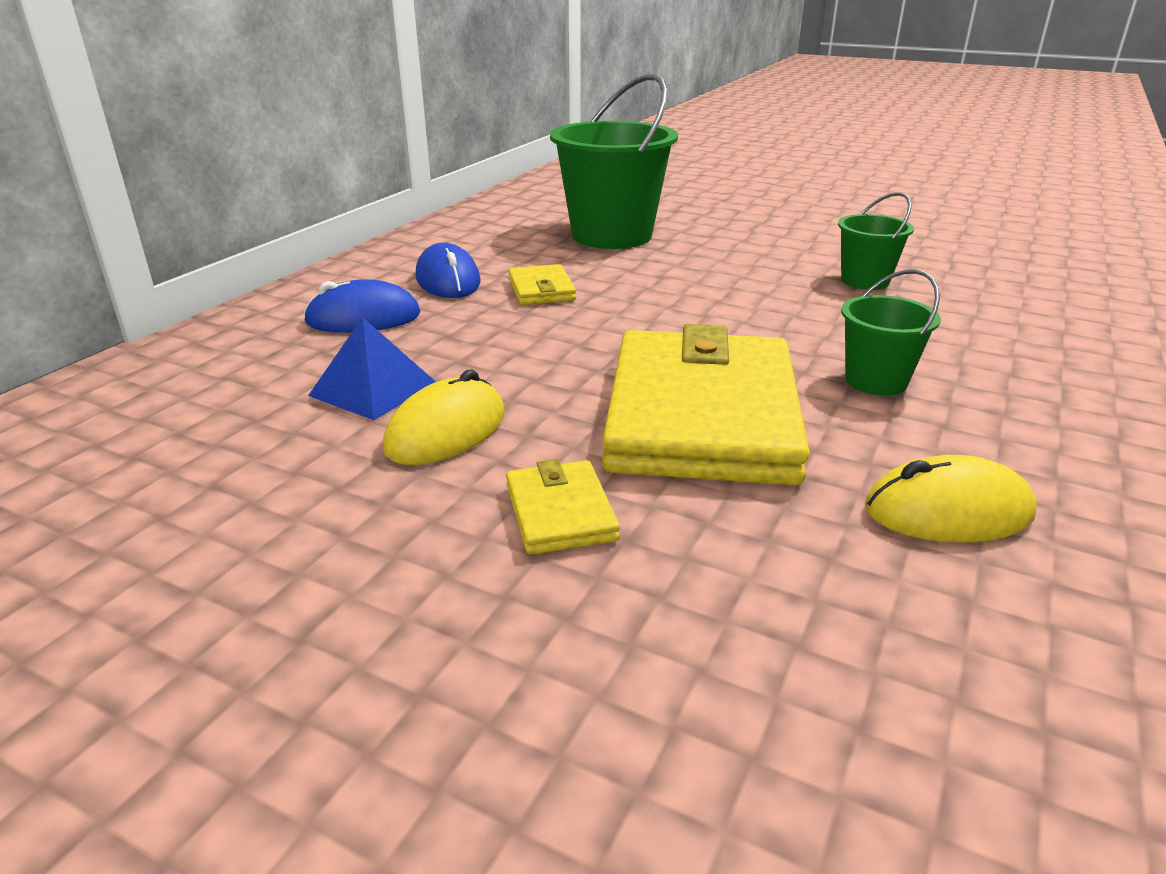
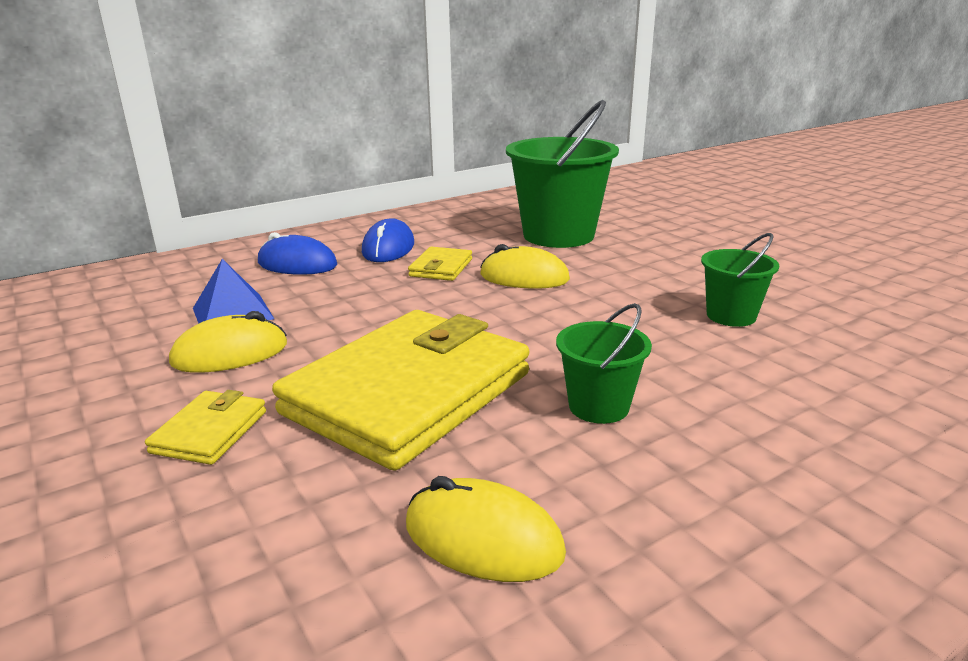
camera: 30 degrees right, 5 degrees down
(641, 283) = (524, 277): none -> yellow mouse

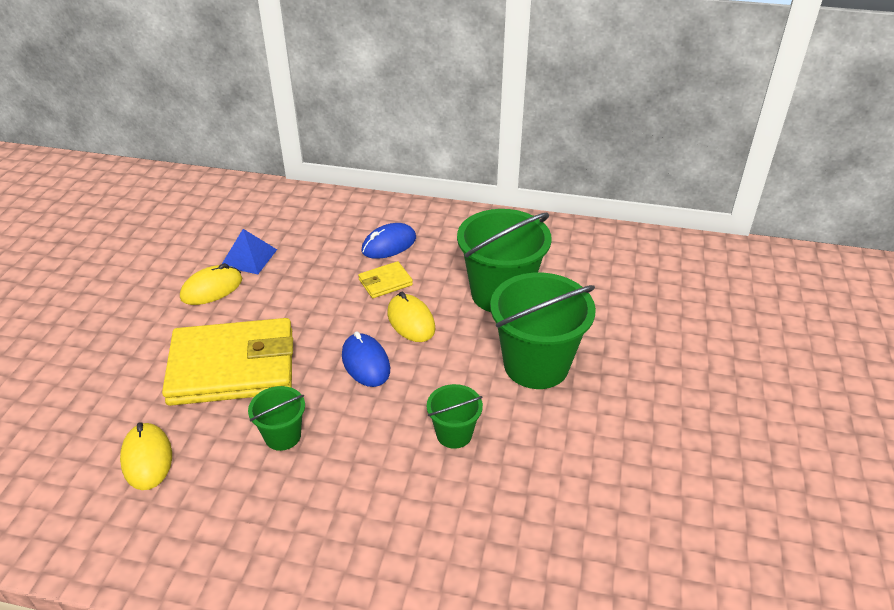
camera: 45 degrees right, 15 degrees up
(210, 432) = (148, 334): yellow wallet -> none
(230, 353) = (212, 289): yellow mouse -> yellow mouse turned 60 degrees counterclockwise
(297, 264) = (326, 232): blue mouse -> blue mouse (365, 363)
(681, 255) = (536, 365): none -> green bucket

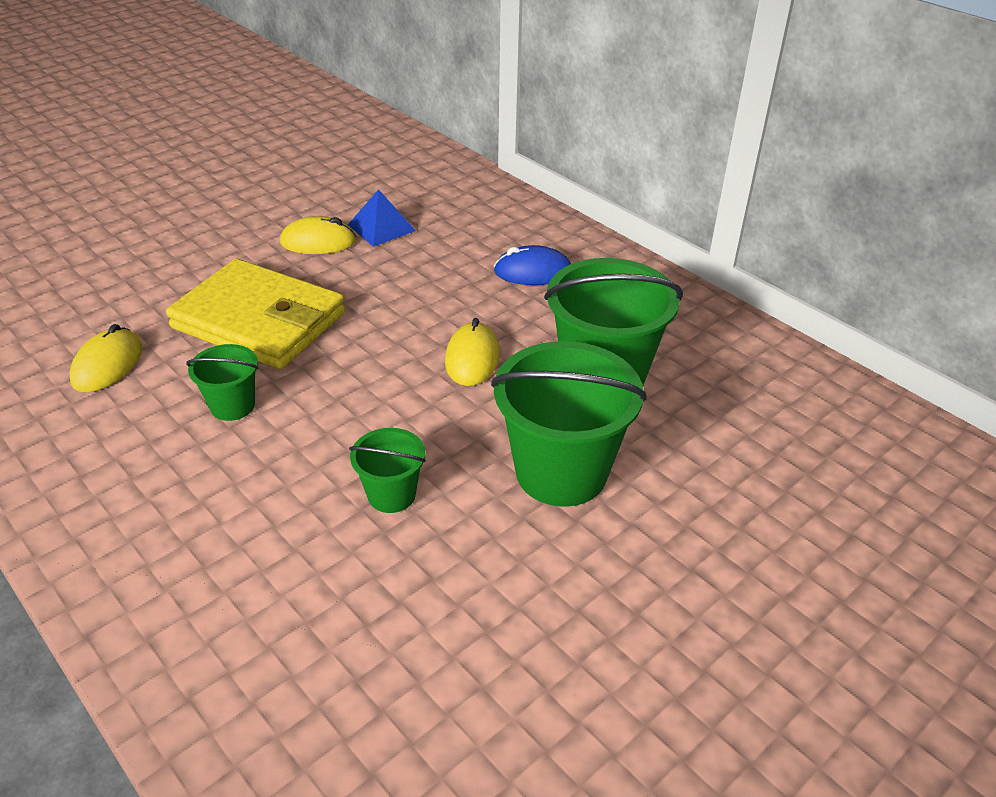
camera: 35 degrees right, 0 degrees up
(365, 363) = (381, 377): blue mouse -> none
(385, 282) = (488, 308): yellow wallet -> none

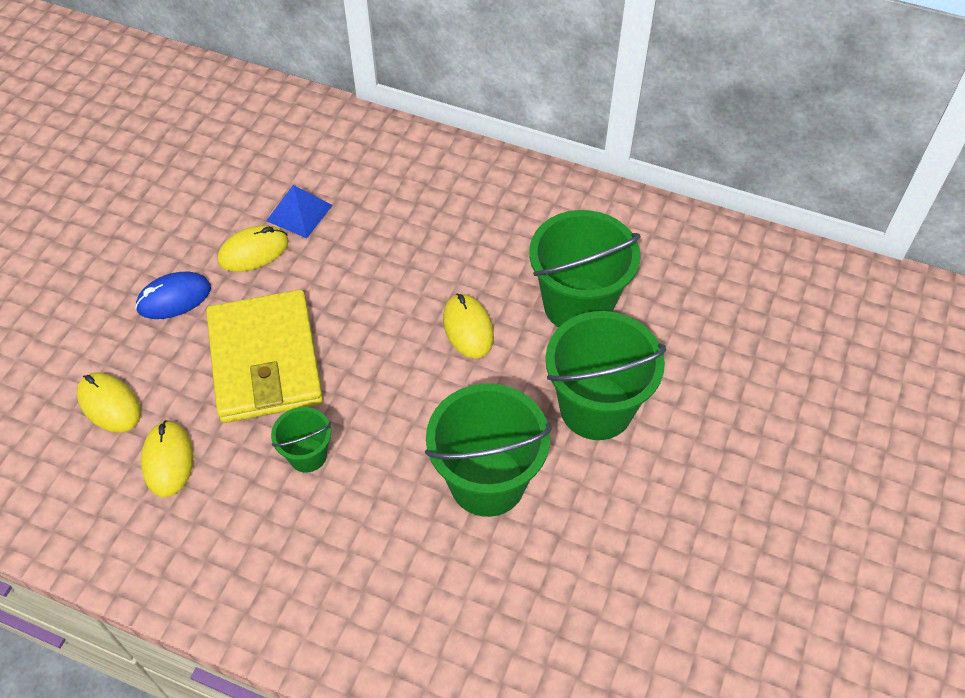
camera: 25 degrees left, 15 degrees up
(100, 308) = (109, 404): none -> yellow mouse
(259, 321) = (265, 360): yellow wallet -> yellow wallet turned 75 degrees clockwise
(391, 495) = (487, 481): green bucket -> green bucket, size x1.97
(533, 272) = (462, 215): blue mouse -> blue mouse (174, 298)

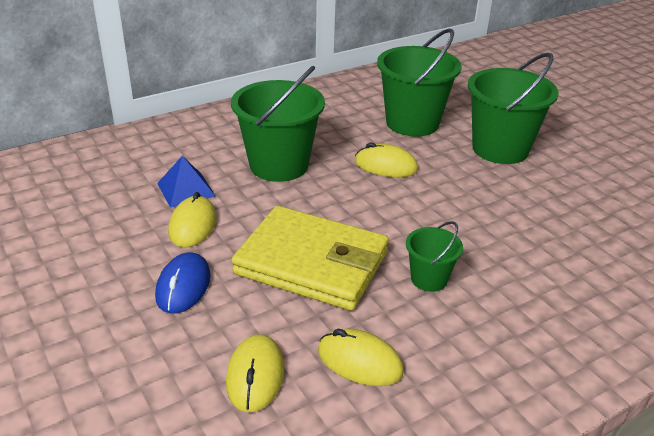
camera: 55 degrees left, 20 degrees down
(109, 404) = (255, 376): yellow mouse -> yellow mouse turned 75 degrees counterclockwise
(487, 481) = (524, 210): green bucket -> green bucket (279, 165)

